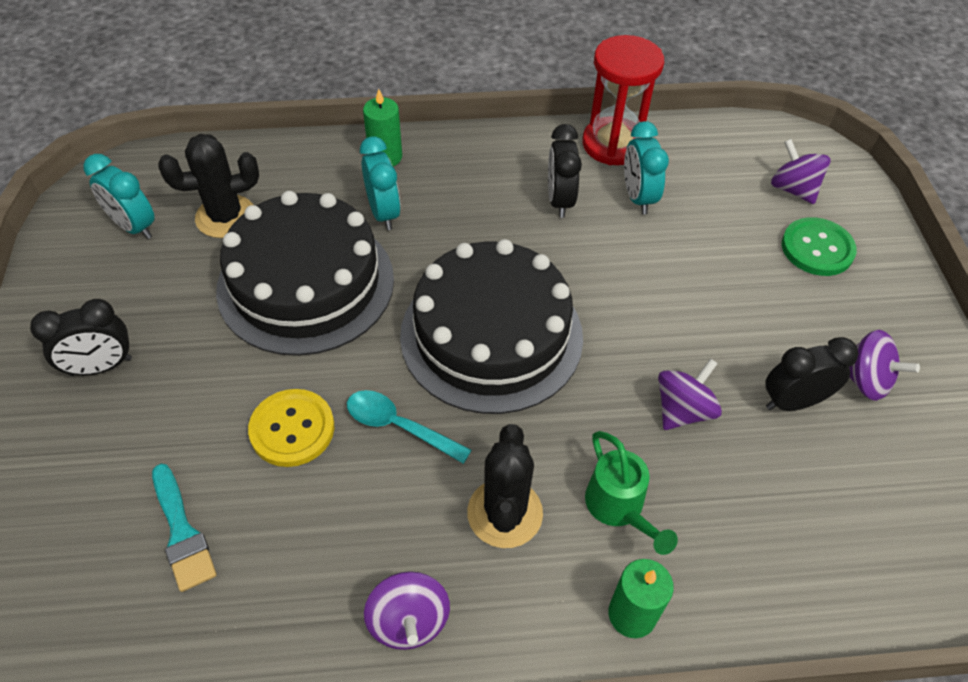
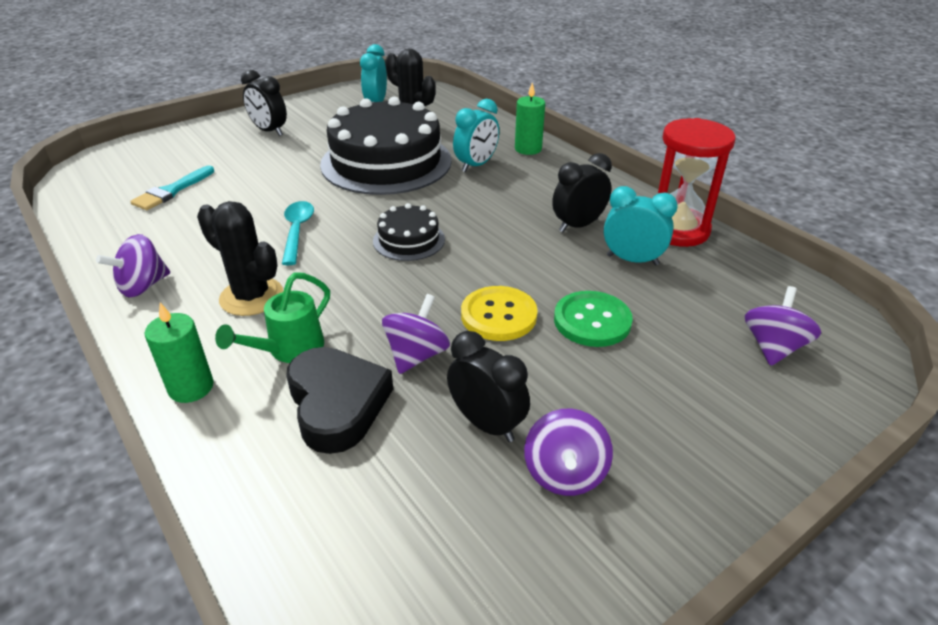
camera: 60 degrees right, 15 degrees down
(292, 429) = (267, 197): yellow button -> yellow button (498, 315)
(491, 335) = (409, 240): black cake -> black cake, size x0.46
(505, 513) = (251, 297): black cactus -> black cactus turned 60 degrees clockwise
(638, 197) = (632, 260): turquoise clock -> turquoise clock turned 60 degrees clockwise
(683, 410) = (416, 355): purple spinning top -> purple spinning top turned 75 degrees counterclockwise
(718, 497) = (337, 404): none -> black heart
(817, 248) = (711, 387): green button -> green button (592, 321)

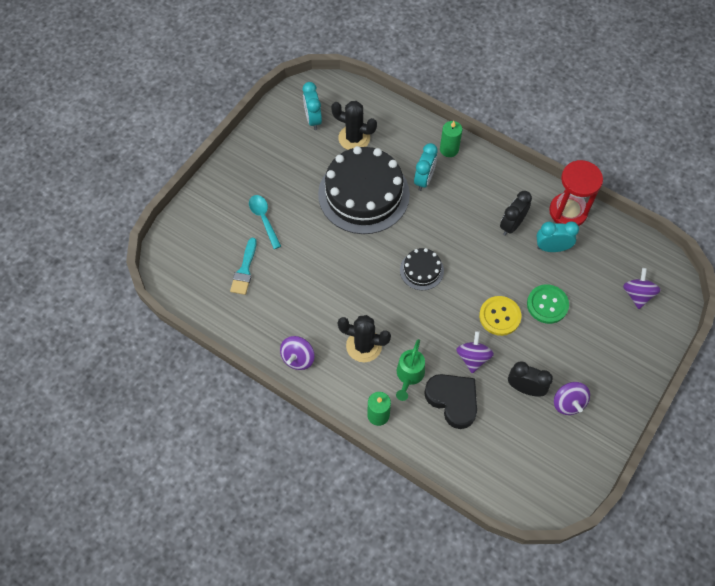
camera: 20 degrees left, 25 degrees up
(269, 131) = (259, 180): black clock -> none
(297, 231) = (352, 284): turquoise spoon -> turquoise spoon (264, 219)

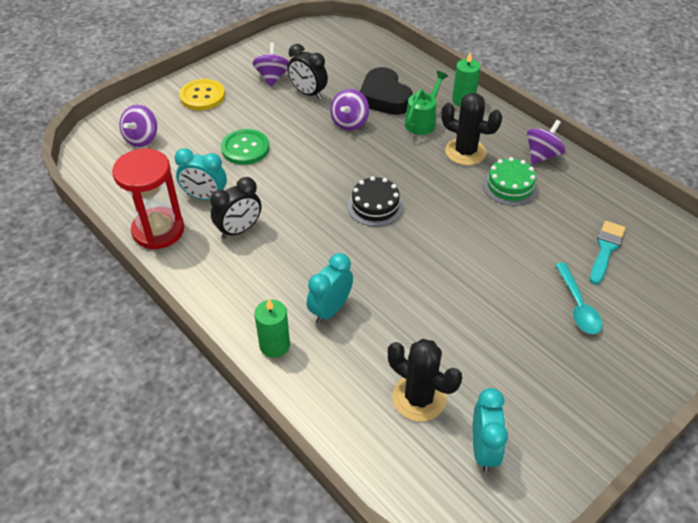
camera: 165 degrees left, 15 degrees down
(321, 316) = (510, 186): none -> green cake
(363, 194) = (425, 309): black cake -> none
(499, 316) = (303, 148): yellow button -> yellow button (202, 96)

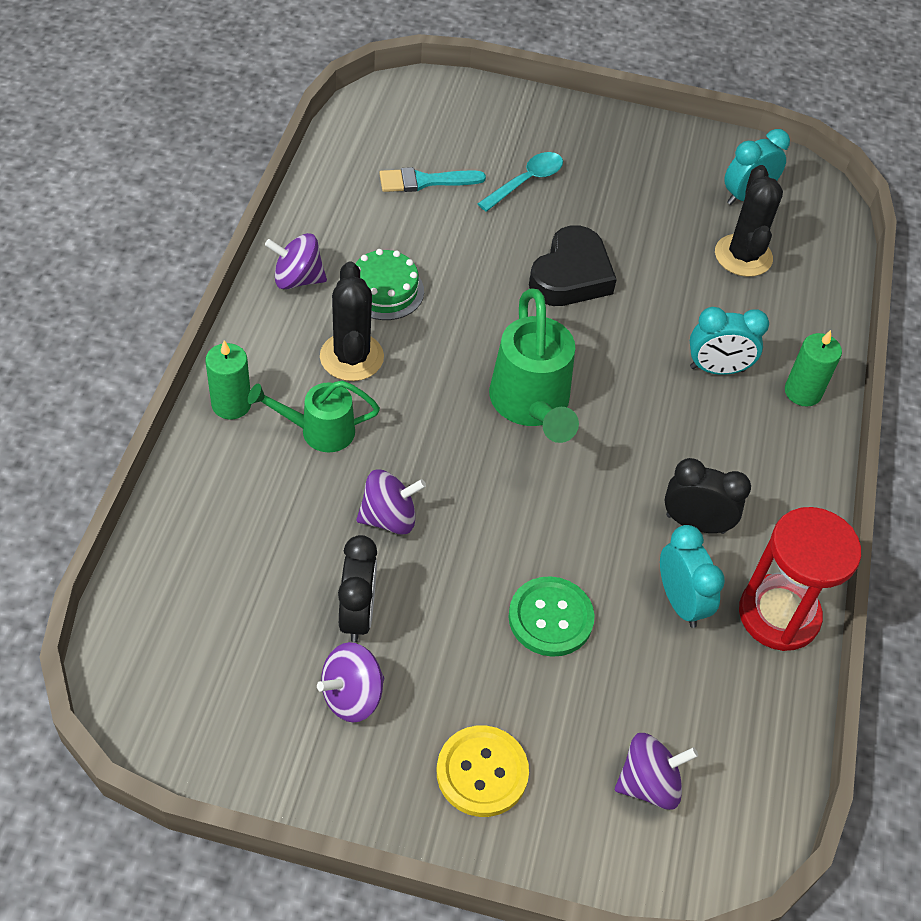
camera: 130 degrees left, 5 degrees up
(375, 206) = (531, 405): black cake -> green watering can
(384, 97) = (293, 505): black heart -> black heart (571, 275)

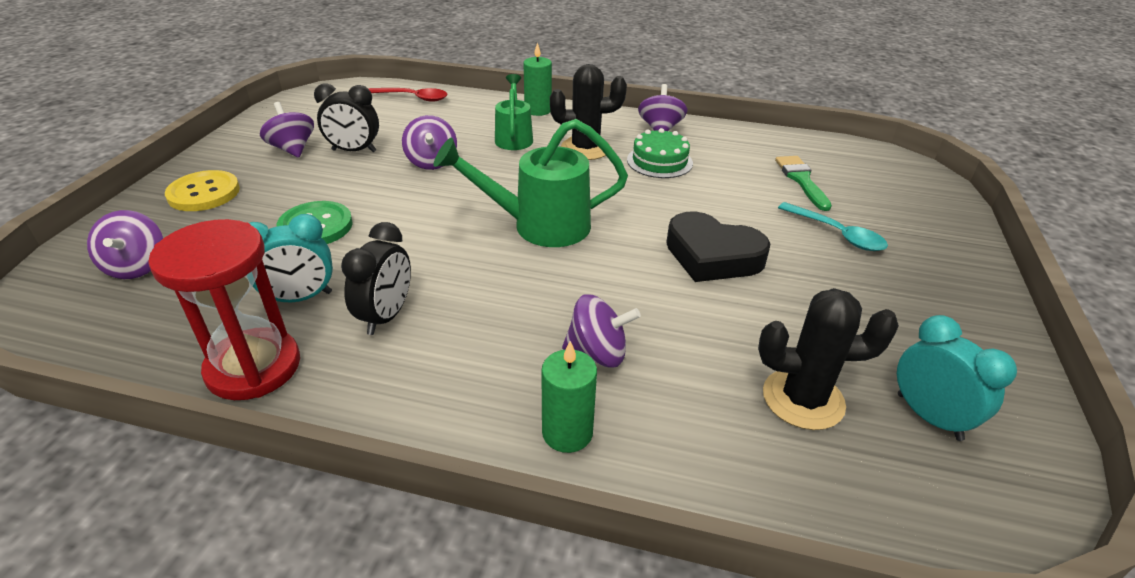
camera: 95 degrees right, 15 degrees down
(173, 565) = (413, 98): none -> red spoon
(425, 181) = (801, 180): turquoise brush -> green brush
(717, 369) = (597, 353): turquoise clock -> purple spinning top

